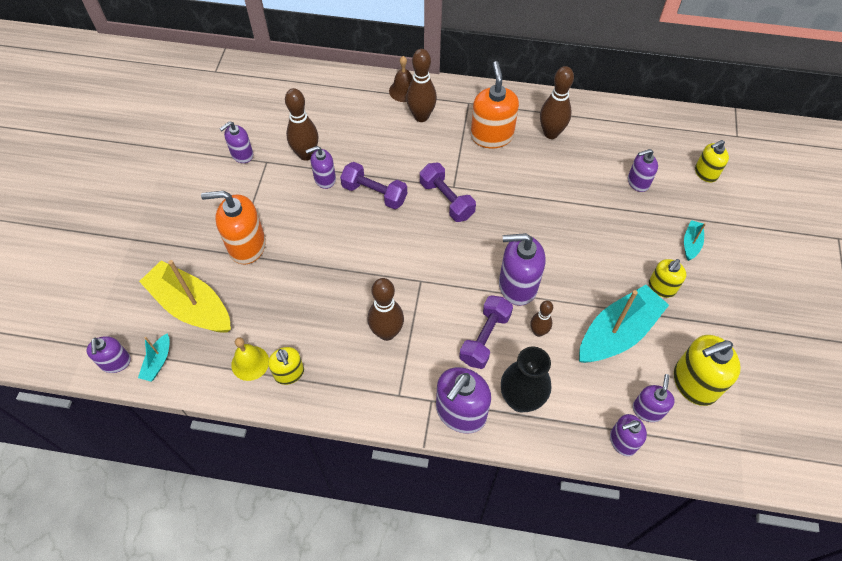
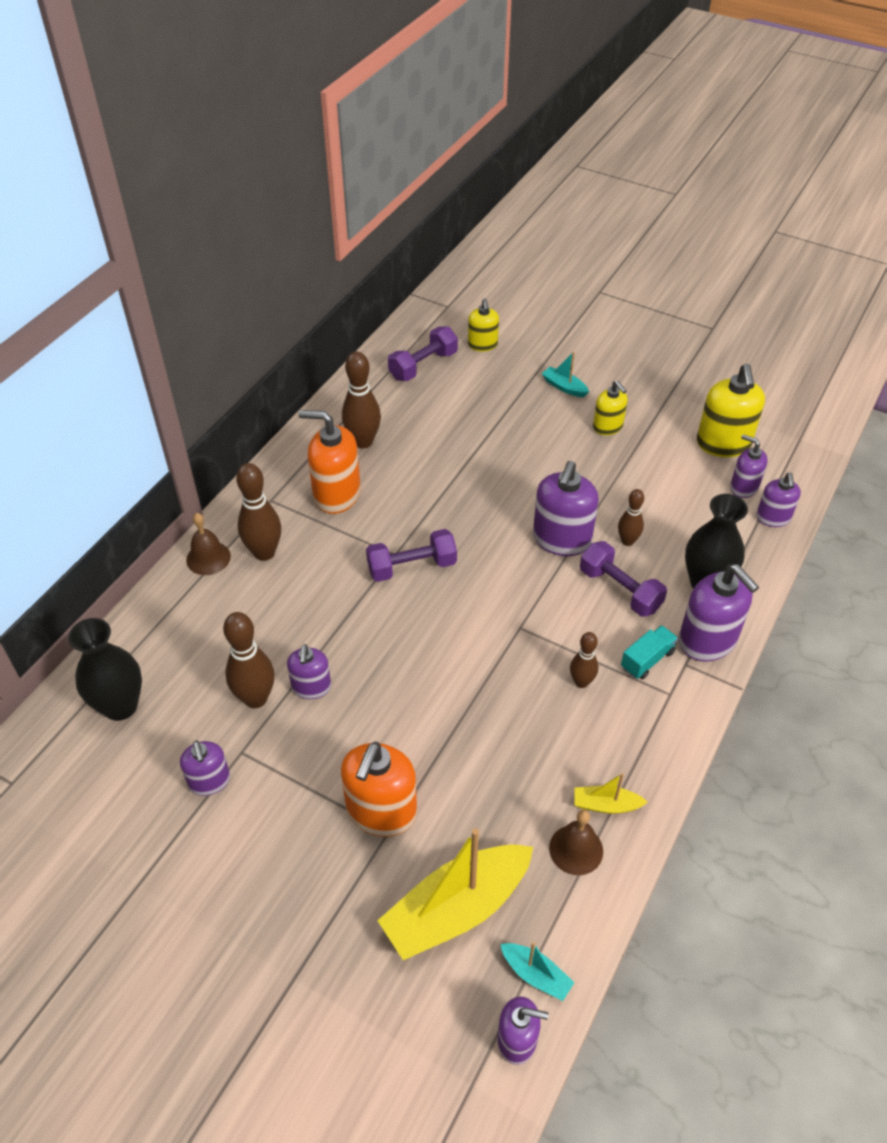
camera: 70 degrees left, 10 degrees down
(250, 363) = (576, 849): yellow bell -> brown bell
(278, 95) = (120, 706): none -> black vase
(289, 373) = (606, 805): yellow soap dispenser -> yellow boat
(374, 193) = (364, 637): purple dumbbell -> purple dumbbell (423, 366)
(387, 333) = (581, 682): brown bowling pin -> brown bowling pin, size x0.60
(424, 372) = (647, 660): none -> turquoise truck
(617, 333) = (650, 479): turquoise boat -> none
(638, 182) = (469, 397): purple soap dispenser -> none

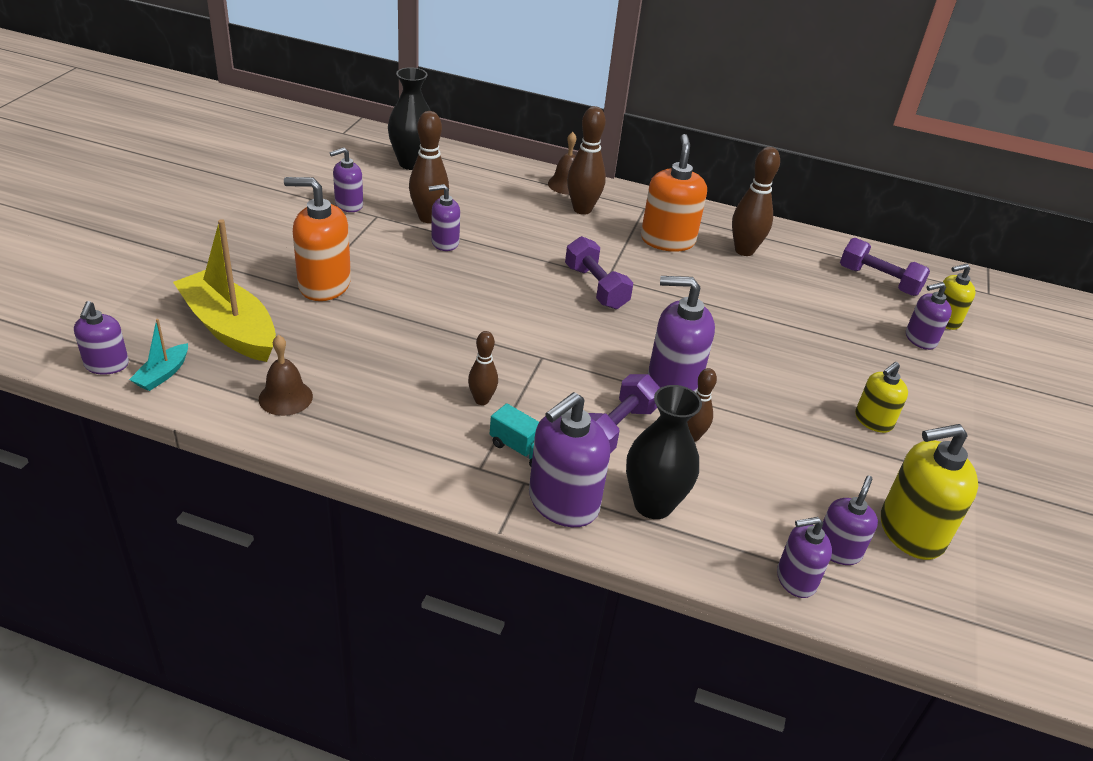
camera: 75 degrees right, 10 degrees down
(508, 367) = (920, 339): none -> purple soap dispenser
(564, 387) = (918, 384): turquoise boat -> none
(606, 805) = (335, 417): yellow boat -> none

